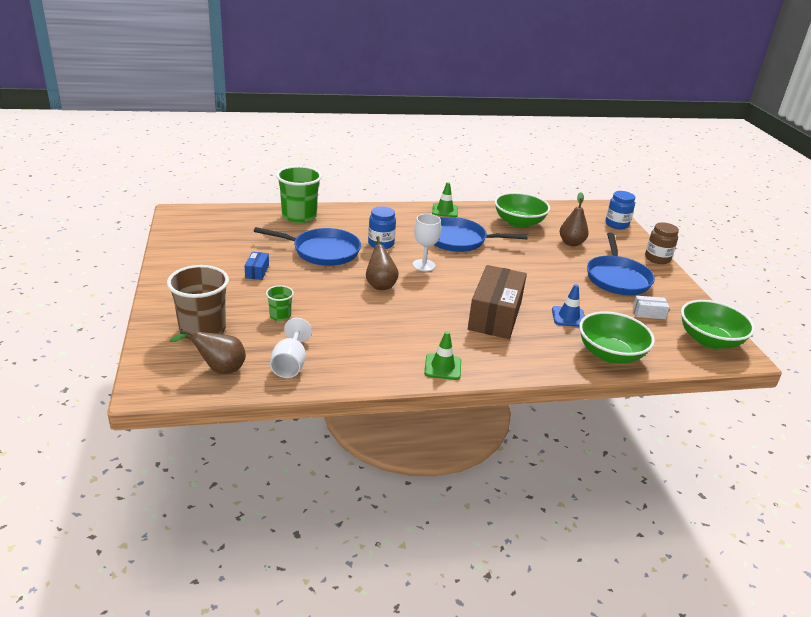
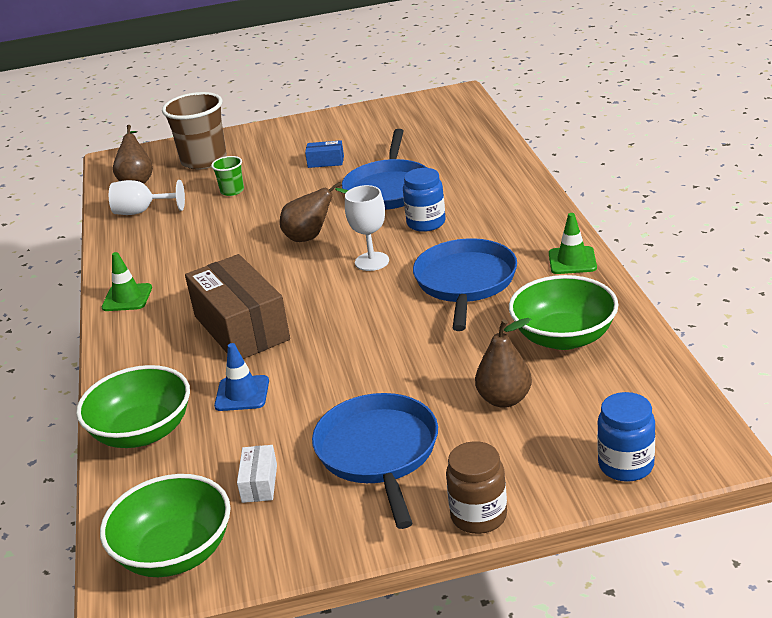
camera: 95 degrees right, 0 degrees up
(299, 216) = (485, 158): green cup -> none
(495, 316) = (241, 328): brown box -> brown box turned 45 degrees clockwise
(617, 278) = (378, 452): blue pan -> blue pan turned 75 degrees clockwise

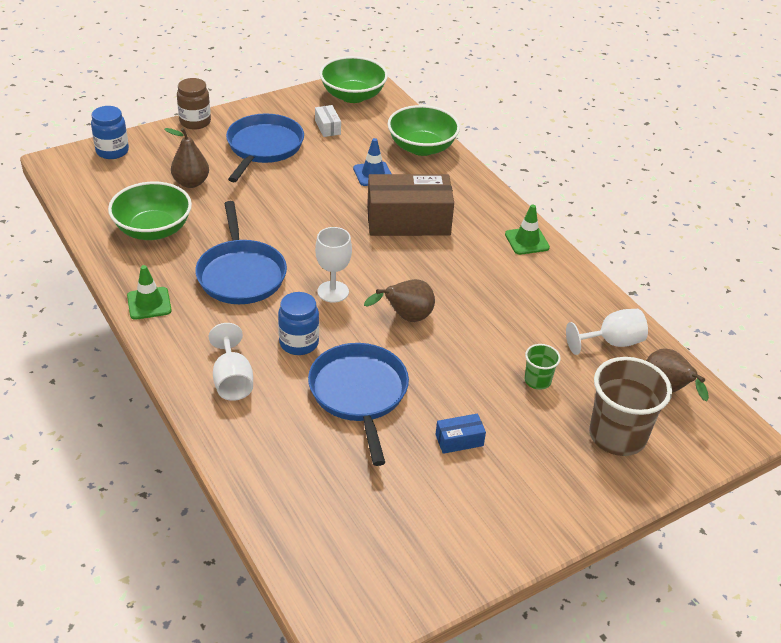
camera: 155 degrees right, 10 degrees up
(241, 328) = (408, 221): brown box -> brown box turned 45 degrees counterclockwise
(378, 452) = (263, 147): blue pan -> blue pan turned 135 degrees counterclockwise
(497, 201) = (232, 380): none -> white goblet

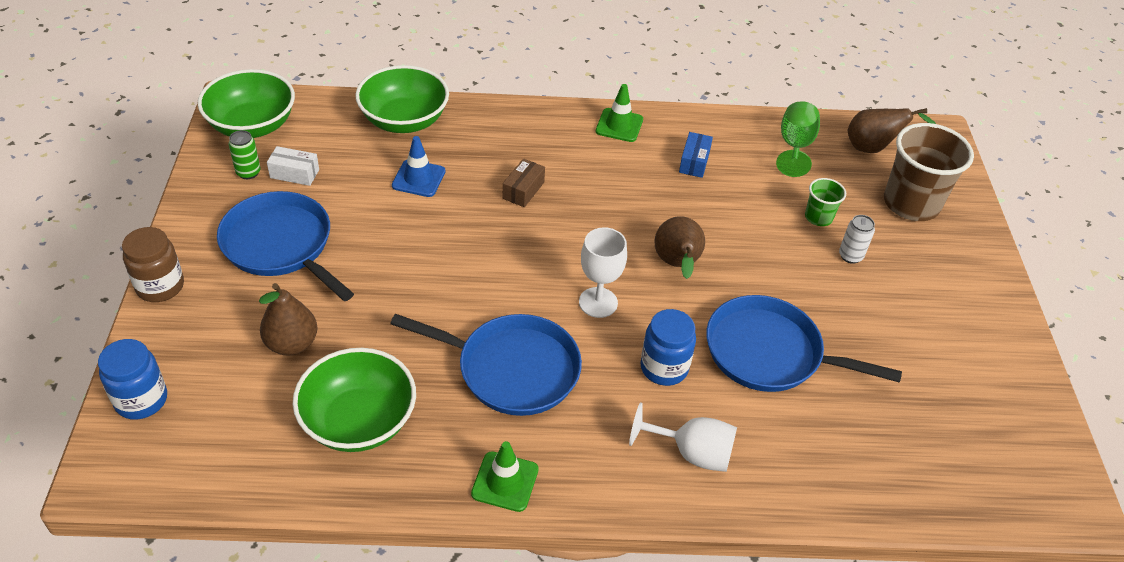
camera: 60 degrees left, 5 degrees up
(311, 111) = (248, 172): none -> green can
(408, 221) = (523, 190): brown box -> brown box, size x0.43
(459, 440) = (870, 308): blue box -> blue box (694, 162)
(510, 412) = (850, 256): none -> white can
(611, 342) = (795, 146): white goblet -> green goblet

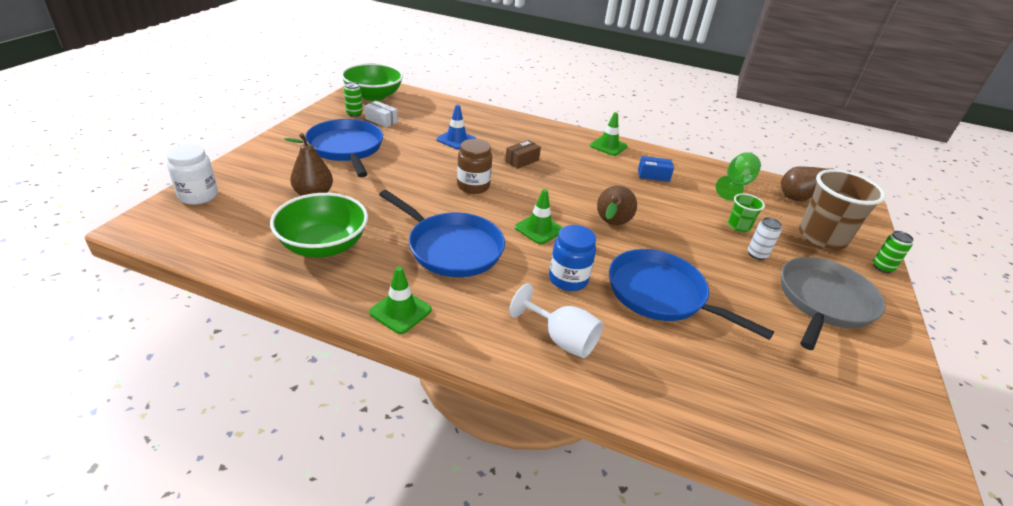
camera: 20 degrees right, 10 degrees down
(141, 400) = (198, 196): blue jar -> white jar
(160, 286) = (259, 148): brown jar -> brown jar (473, 186)
(404, 120) = (466, 113): green bowl -> none
(598, 302) = (539, 229): white goblet -> green traffic cone
(694, 162) = (653, 175): blue box -> blue box turned 60 degrees clockwise
(934, 301) = (824, 301): none -> grey pan
(981, 229) = (882, 267): none -> green can

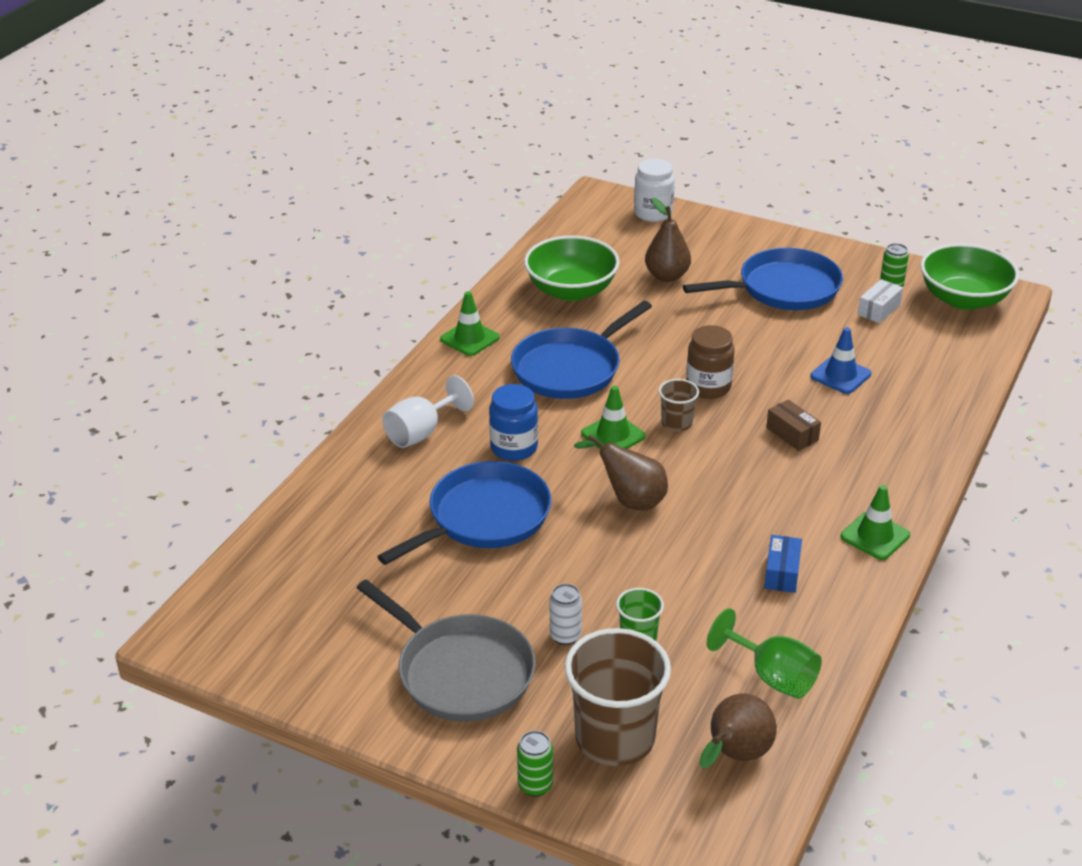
camera: 100 degrees right, 0 degrees up
(518, 201) = (676, 423): none -> brown cup

